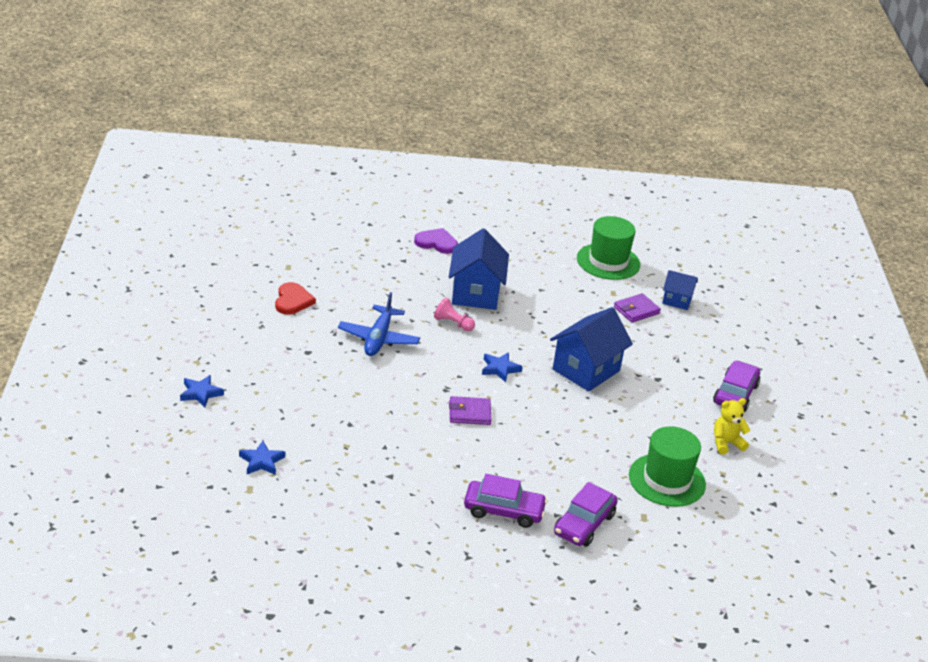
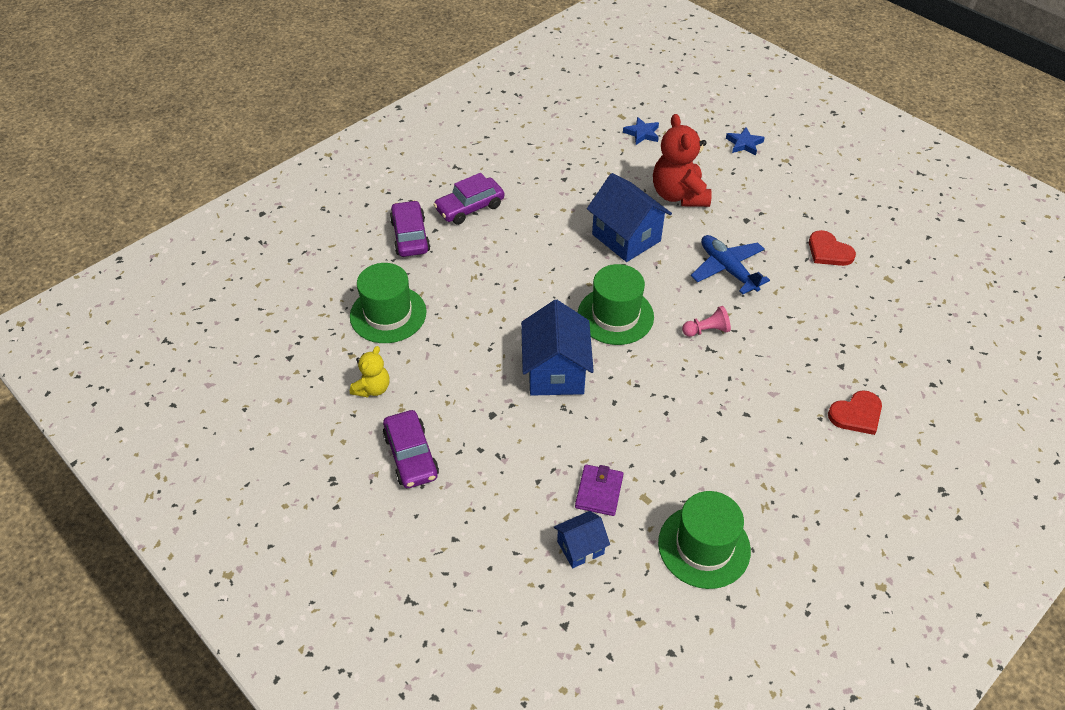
camera: 140 degrees right, 15 degrees up
(323, 399) = (679, 195): none -> red teddy bear
(436, 243) = (856, 414): purple heart -> red heart
(469, 413) = (582, 259): purple wallet -> none
(475, 293) = (740, 380): blue house -> blue house (626, 237)
(500, 369) = (615, 315): blue star -> green hat

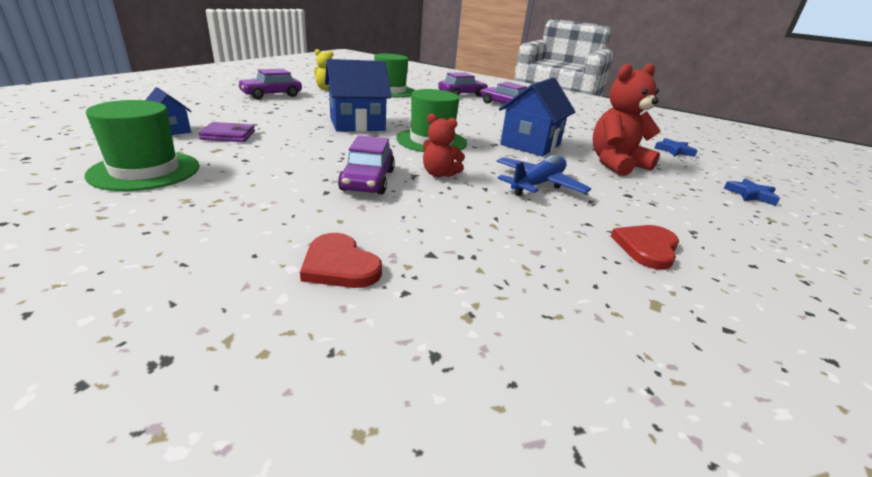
camera: 70 degrees right, 20 degrees down
(706, 330) = (439, 174): pink pawn -> red teddy bear
(722, 383) = (368, 180): none -> purple car

